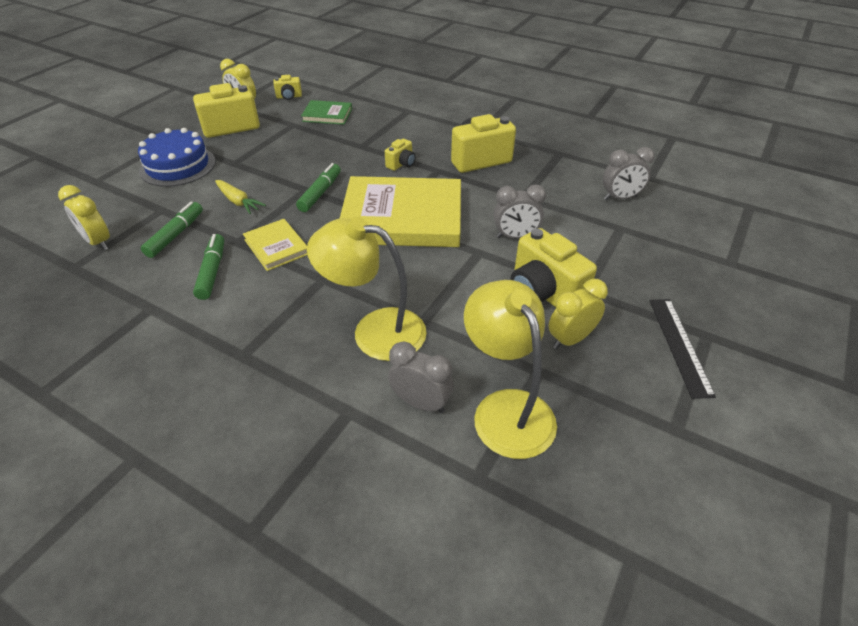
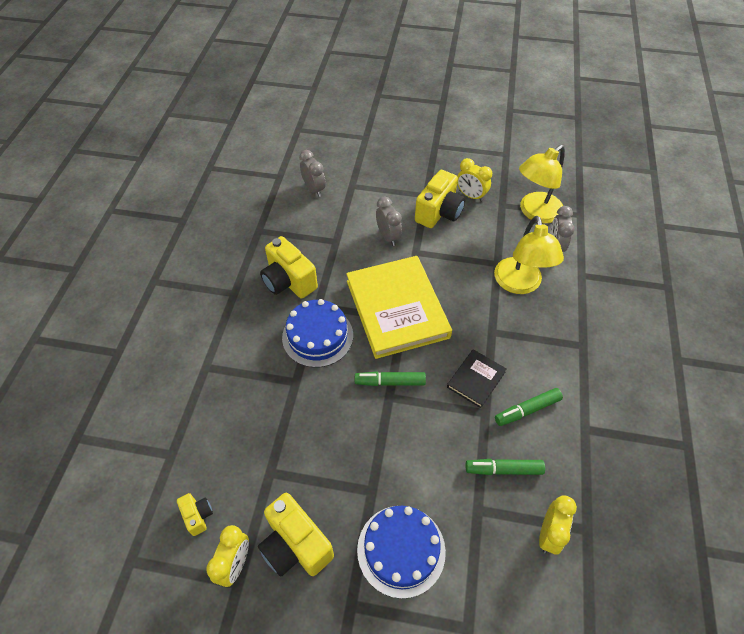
camera: 110 degrees left, 10 degrees up
(238, 201) = (433, 445): yellow carrot -> none
(276, 247) = (476, 379): yellow book -> black book
(327, 115) = (236, 445): green book -> none
(401, 164) = (317, 336): yellow camera -> blue cake
(680, 345) = (449, 155): black ruler -> none

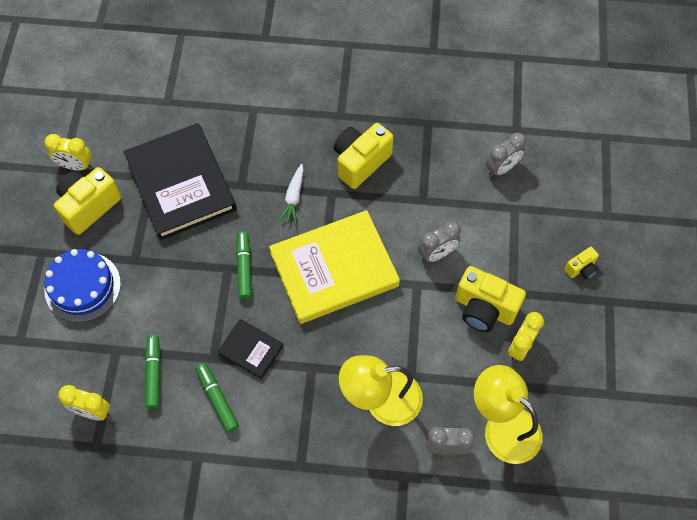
camera: 85 degrees right, 10 degrees up
(198, 516) = (114, 132): yellow camera -> yellow camera (581, 269)
(283, 440) = (181, 184): none -> black book
(317, 336) = (294, 197): blue cake -> white carrot

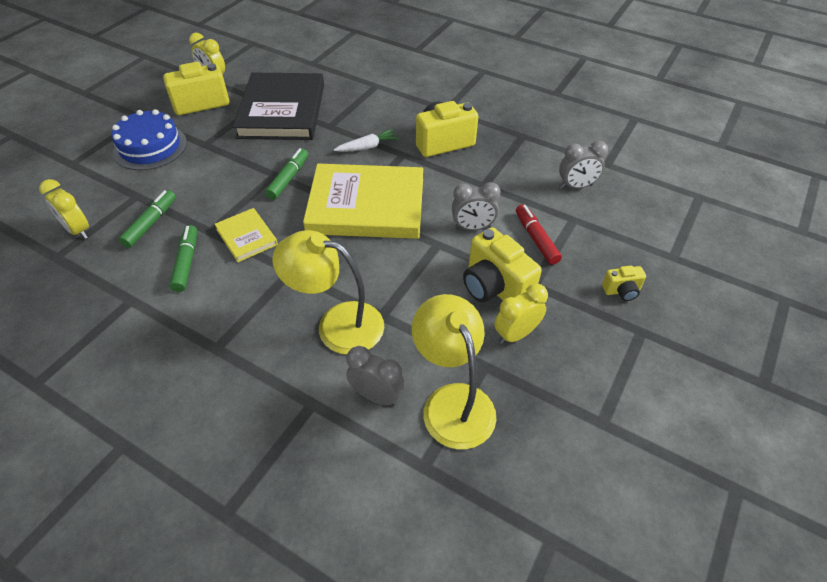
camera: 25 degrees right, 15 degrees down
(251, 350) = (246, 237): black book -> yellow book
(294, 197) = (367, 147): white carrot -> white carrot turned 150 degrees counterclockwise
(494, 243) = (536, 239): none -> red marker

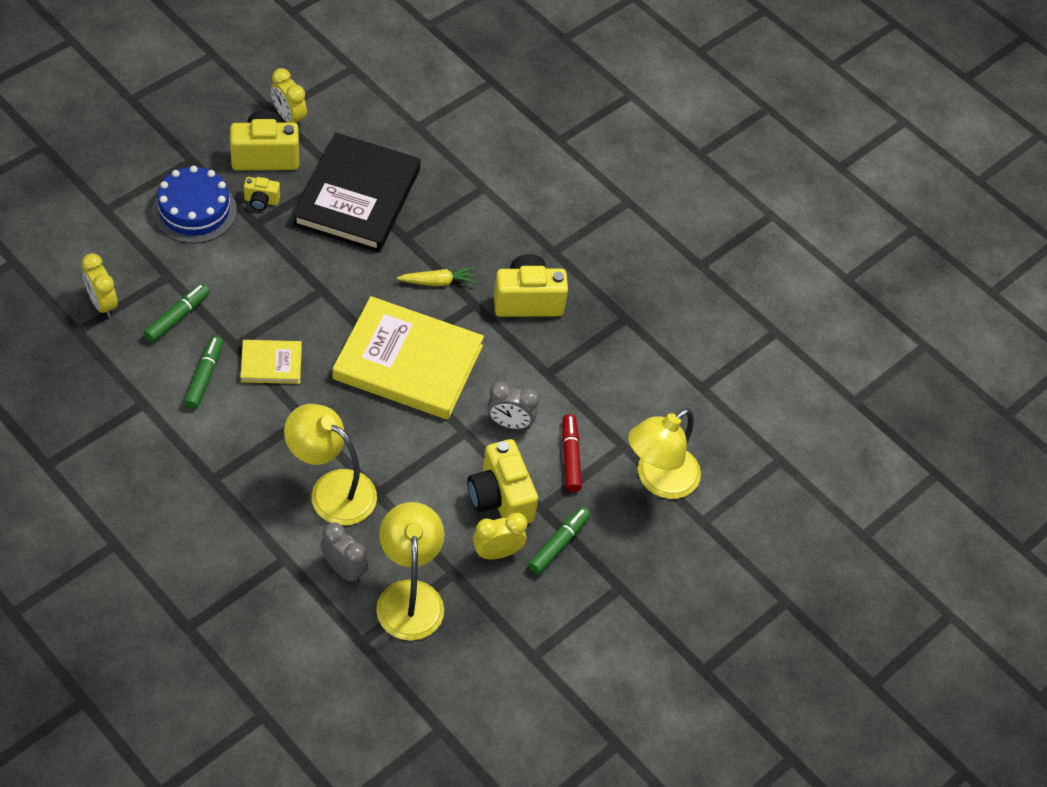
camera: 10 degrees right, 5 degrees up
(246, 237) = (271, 364): yellow book -> yellow book turned 75 degrees counterclockwise
(288, 178) = (335, 301): green marker -> green marker (558, 544)
(367, 147) = (438, 282): white carrot -> yellow carrot
(576, 186) = (649, 406): grey clock -> none
(617, 236) = (658, 480): none -> yellow lamp
(621, 291) = (625, 541): yellow camera -> yellow camera (261, 201)

